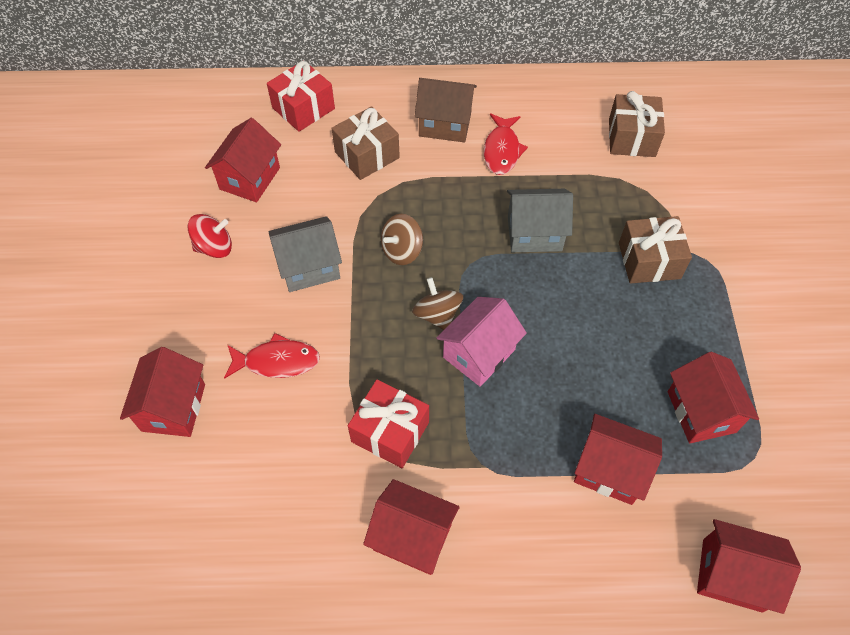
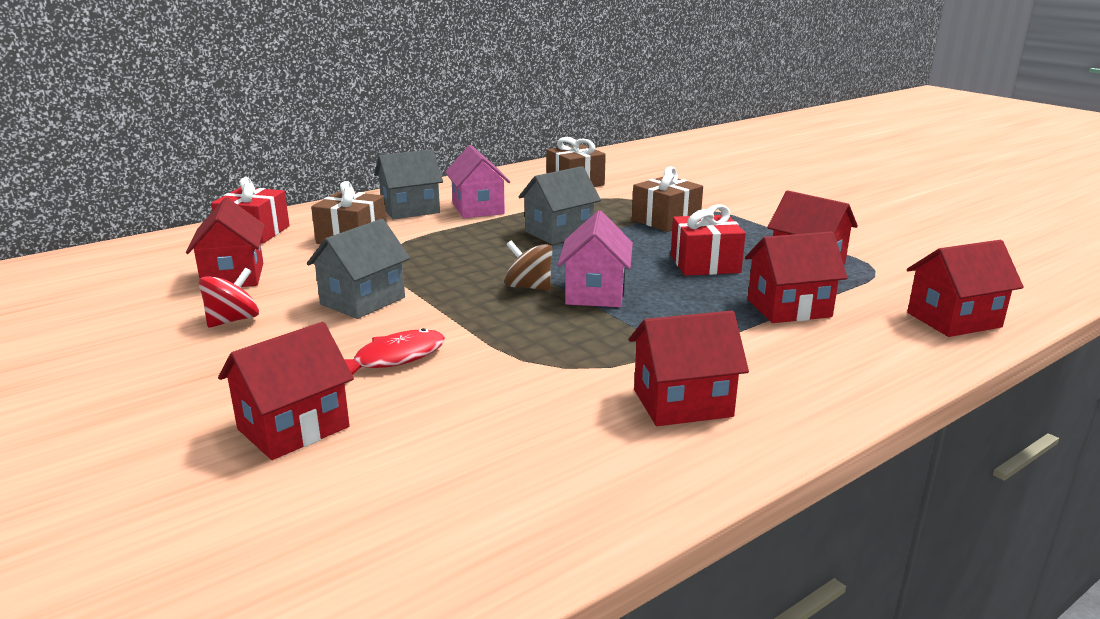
camera: 35 degrees left, 35 degrees down
(173, 407) = (293, 428): red house -> red house turned 75 degrees clockwise
(390, 432) = (572, 356): red gift -> red gift (705, 264)
(402, 251) = (450, 269): brown spinning top -> none
(445, 124) = (410, 210): brown house -> grey house
(502, 150) = (478, 209): red fish -> pink house

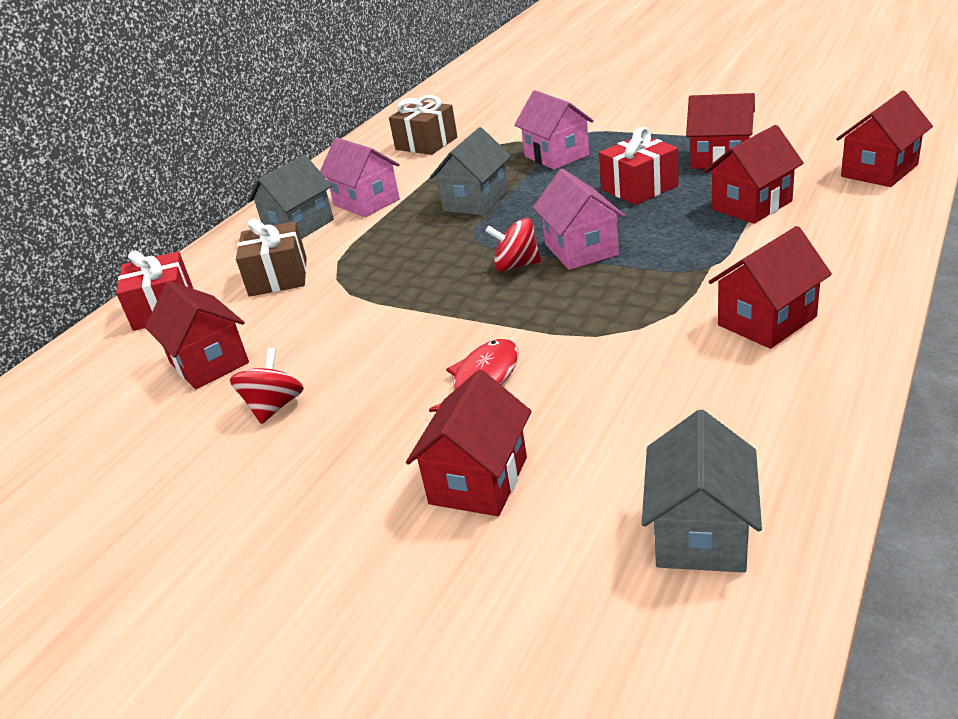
camera: 20 degrees left, 10 degrees up
(363, 301) = (379, 337): grey house -> grey house (700, 533)
(528, 287) = (516, 265): brown spinning top -> red spinning top
(666, 220) = (556, 156): brown gift -> pink house

